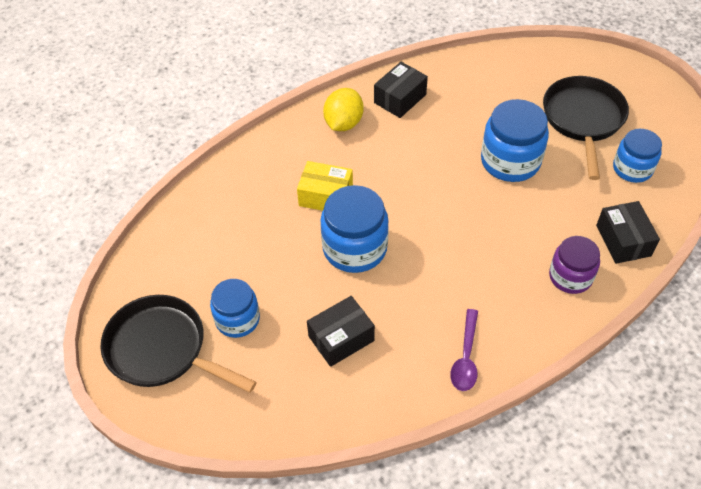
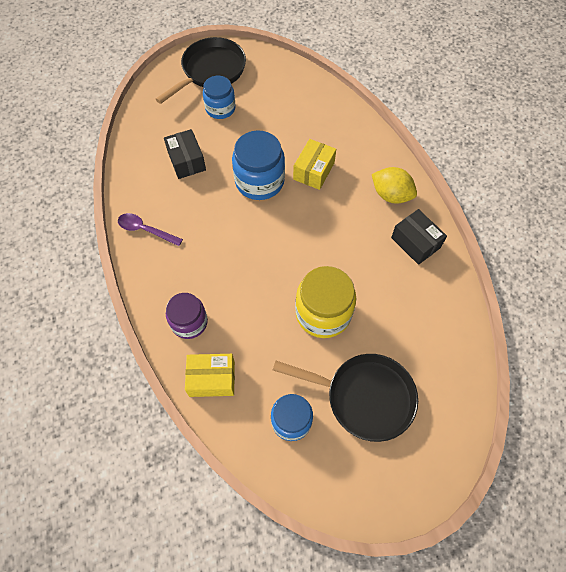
camera: 100 degrees right, 10 degrees up
(510, 161) = (323, 313): blue jar -> yellow jar
(623, 240) = (212, 379): black box -> yellow box

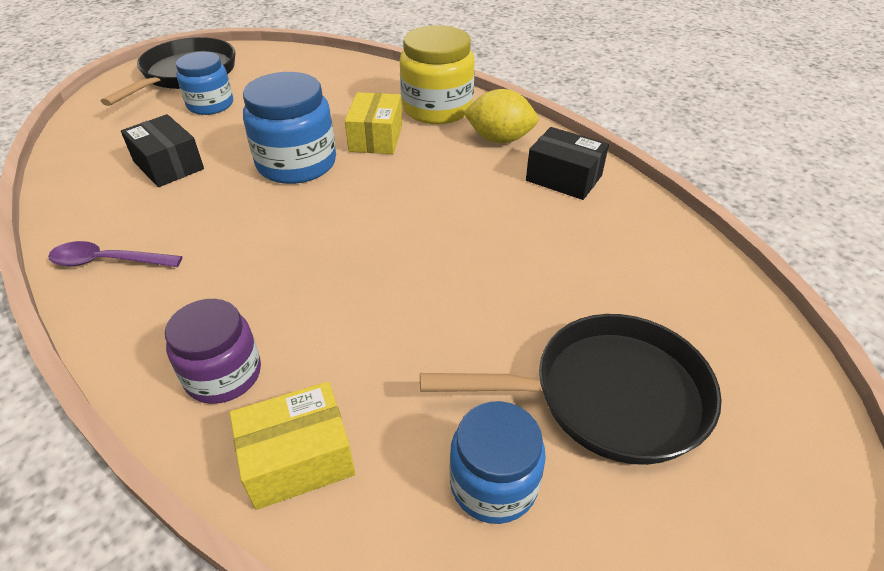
camera: 20 degrees left, 20 degrees down
(323, 313) = (470, 294): yellow jar -> yellow jar (437, 109)

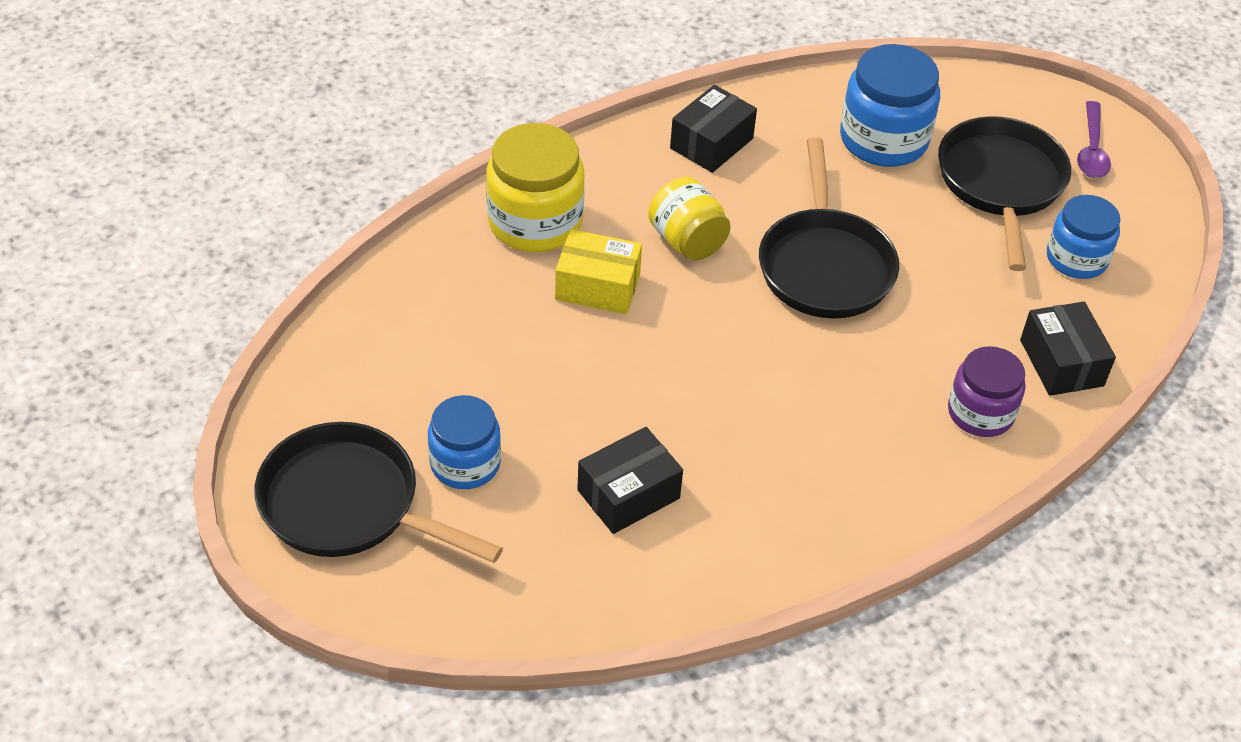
camera: 85 degrees left, 5 degrees up
(108, 261) = (821, 524): purple spoon -> purple spoon (1091, 150)
(296, 163) = (646, 364): blue jar -> blue jar (883, 140)
(298, 458) = (1061, 363): yellow box -> black box
(425, 251) = (824, 265): none -> black pan
(436, 173) = (687, 241): none -> yellow jar
(499, 139) = (622, 178): yellow lemon -> none

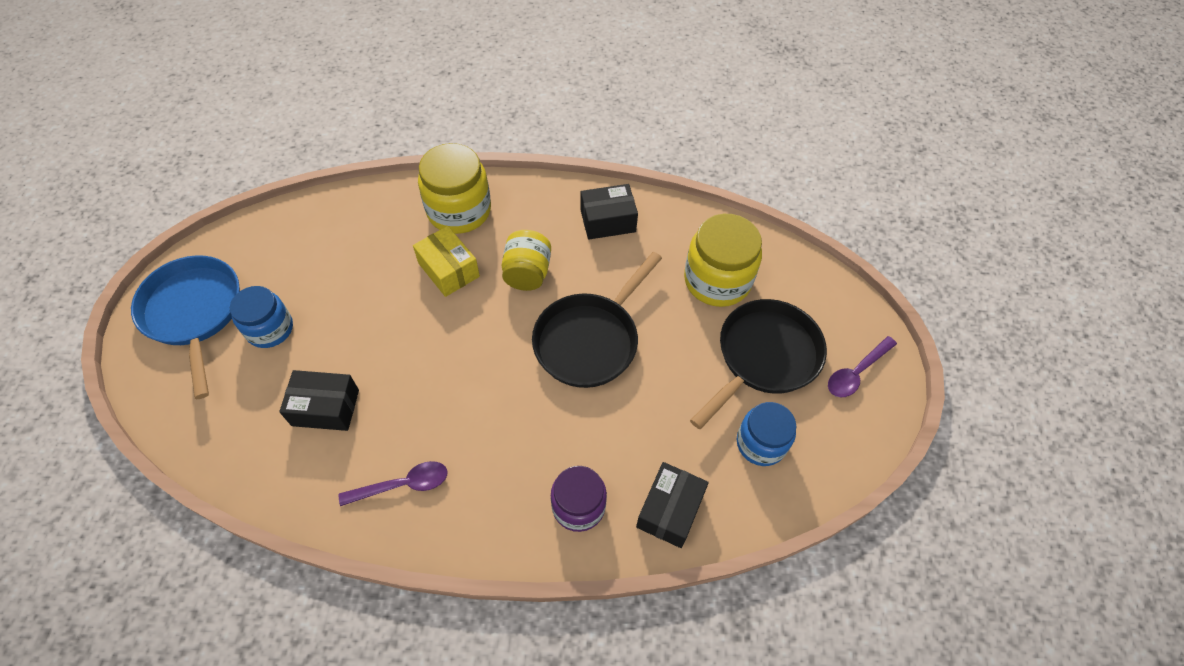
camera: 40 degrees right, 10 degrees up
(348, 504) = (194, 313): black pan -> blue pan
(796, 506) = (403, 485): none -> purple spoon
(883, 140) = (717, 280): blue jar -> yellow jar

